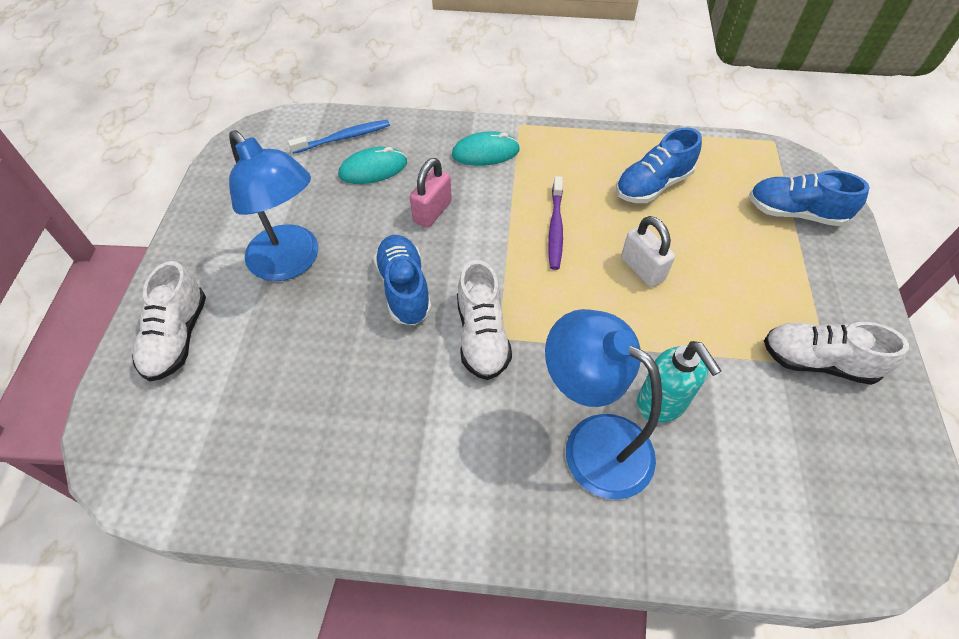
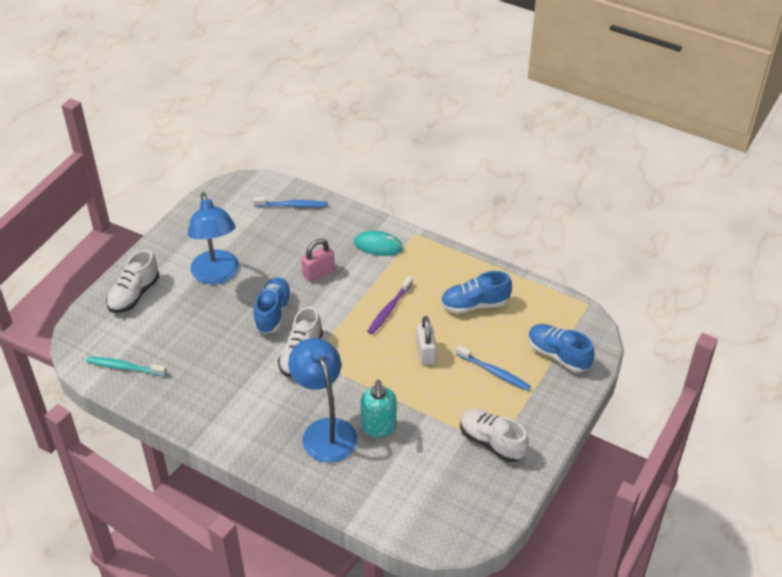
camera: 25 degrees right, 10 degrees down
(217, 466) = (124, 367): none -> turquoise toothbrush
(373, 169) = (298, 233): turquoise mouse -> none
(742, 263) = (494, 372): none -> blue toothbrush

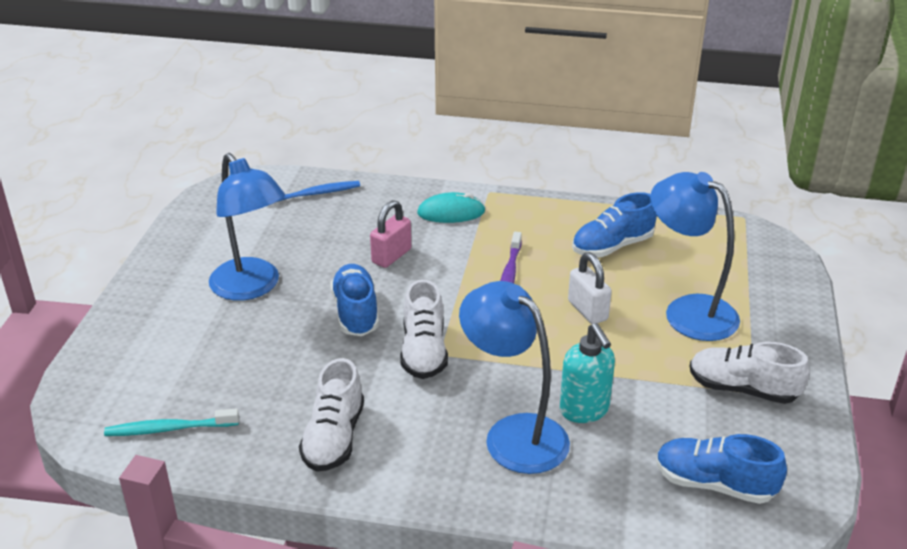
camera: 20 degrees left, 10 degrees down
(134, 295) = (141, 336): white shoe -> white shoe (334, 438)
(494, 372) = (688, 311): blue toothbrush -> blue lamp
(558, 355) = (750, 275): blue shoe -> blue shoe (714, 484)

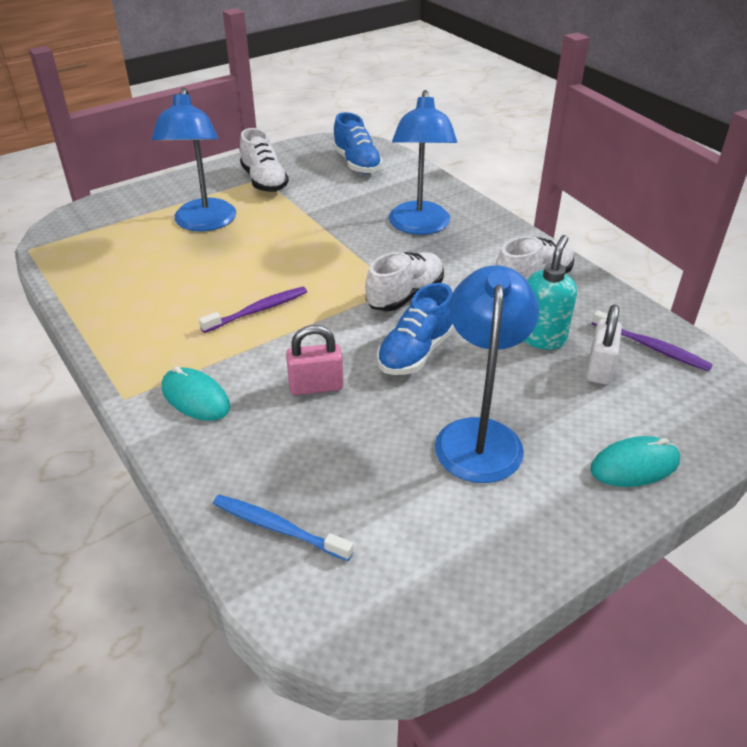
camera: 135 degrees left, 5 degrees up
(132, 326) = (634, 465): none -> turquoise mouse
(169, 429) = (652, 347): turquoise toothbrush -> purple toothbrush
(584, 410) = (362, 215): turquoise soap dispenser -> turquoise soap dispenser (542, 338)
(587, 310) = (257, 257): white padlock -> white padlock (599, 368)
(612, 246) = (150, 285): blue shoe -> none

